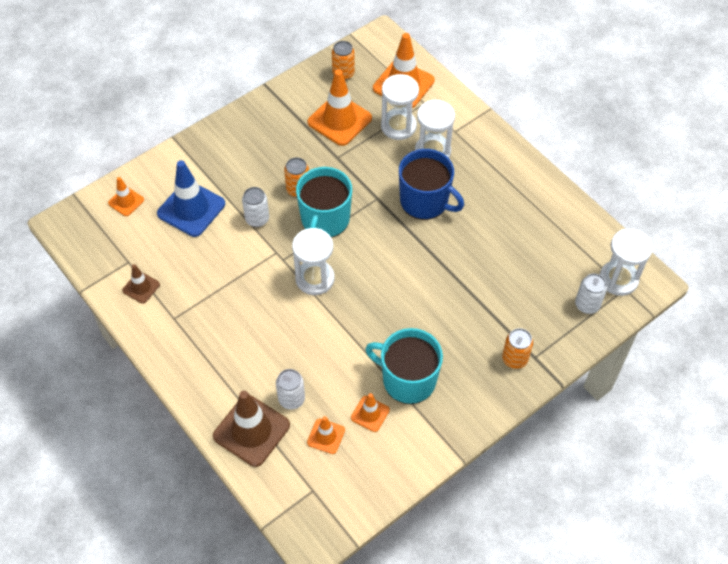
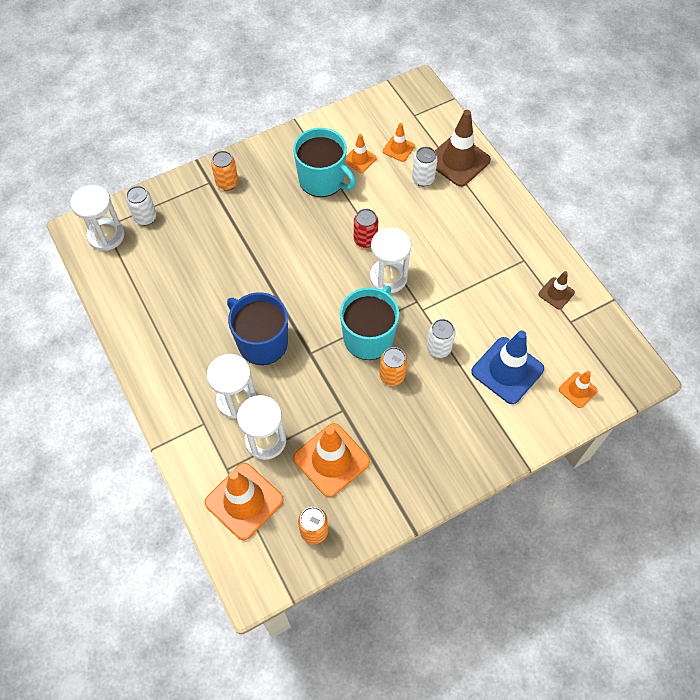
camera: 170 degrees left, 5 degrees up
(345, 315) = (365, 240): none -> red can

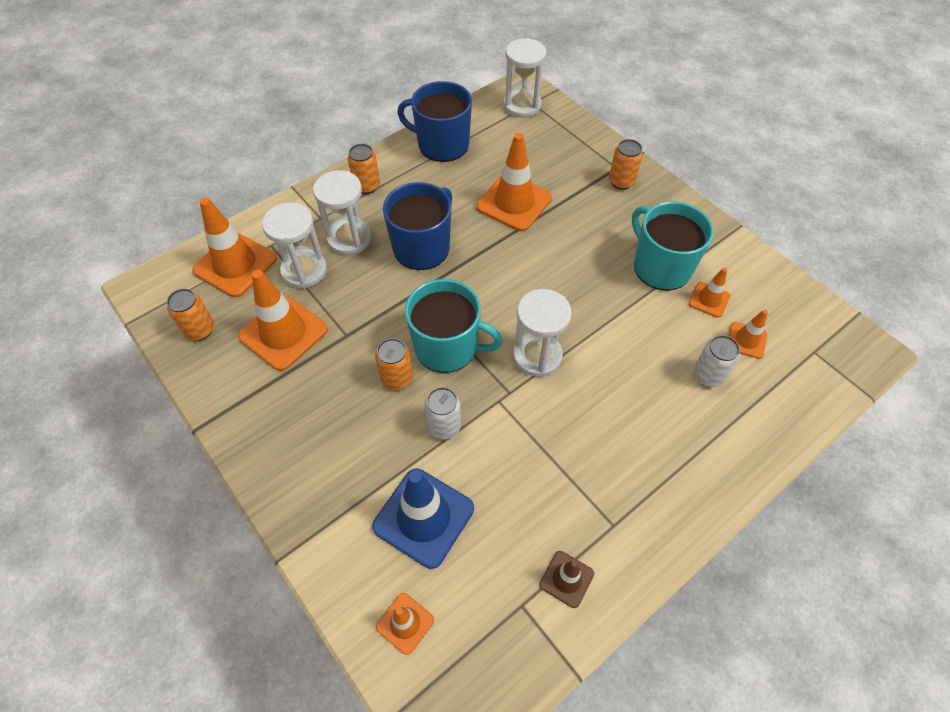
camera: 80 degrees right, 5 degrees down
(137, 309) = (442, 144): none -> blue mug
(145, 217) = (552, 128): white can -> none
(174, 379) = (367, 186): none -> orange can
(229, 264) = (514, 203): none -> orange traffic cone
(322, 180) = (661, 266): turquoise mug -> turquoise mug turned 120 degrees clockwise
(365, 240) = (586, 323): red can -> none
(458, 160) = (759, 416): brown traffic cone -> none

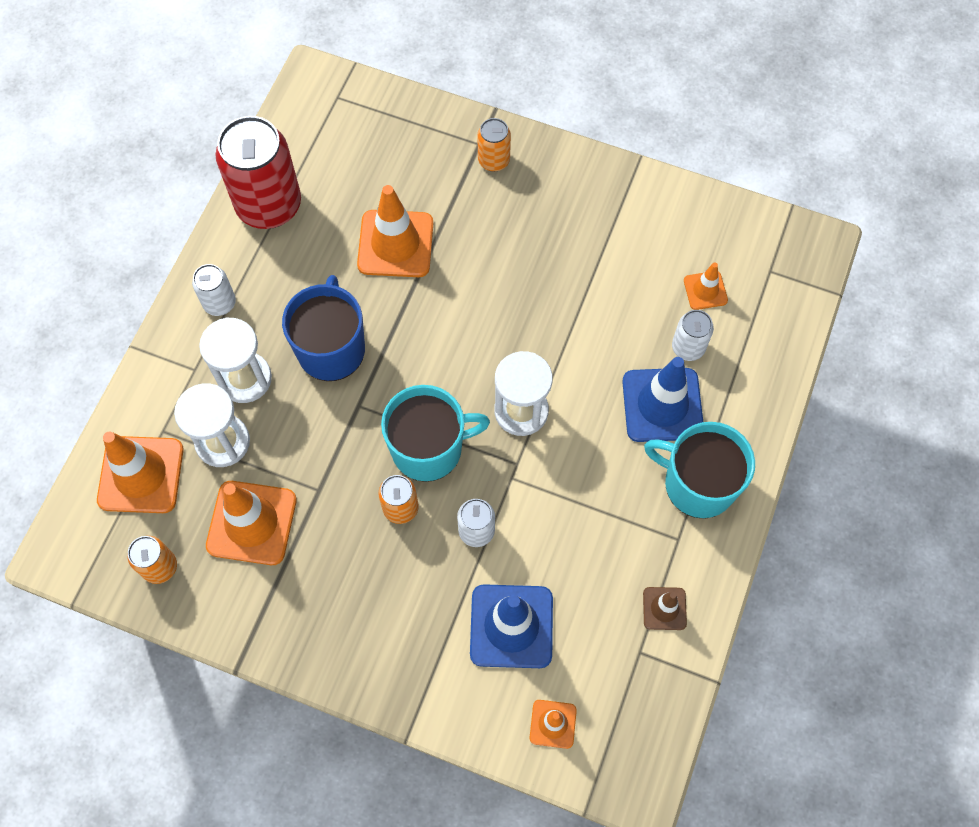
camera: 30 degrees left, 10 degrees up
(367, 186) = (220, 303): orange can -> white can
(442, 144) = (269, 205): blue mug -> red can
(522, 105) = (328, 107): white hourglass -> none
(660, 409) = (662, 405): none -> blue traffic cone
(661, 266) = (586, 247): turquoise mug -> turquoise mug (698, 484)
(709, 300) = (651, 262): orange traffic cone -> none

